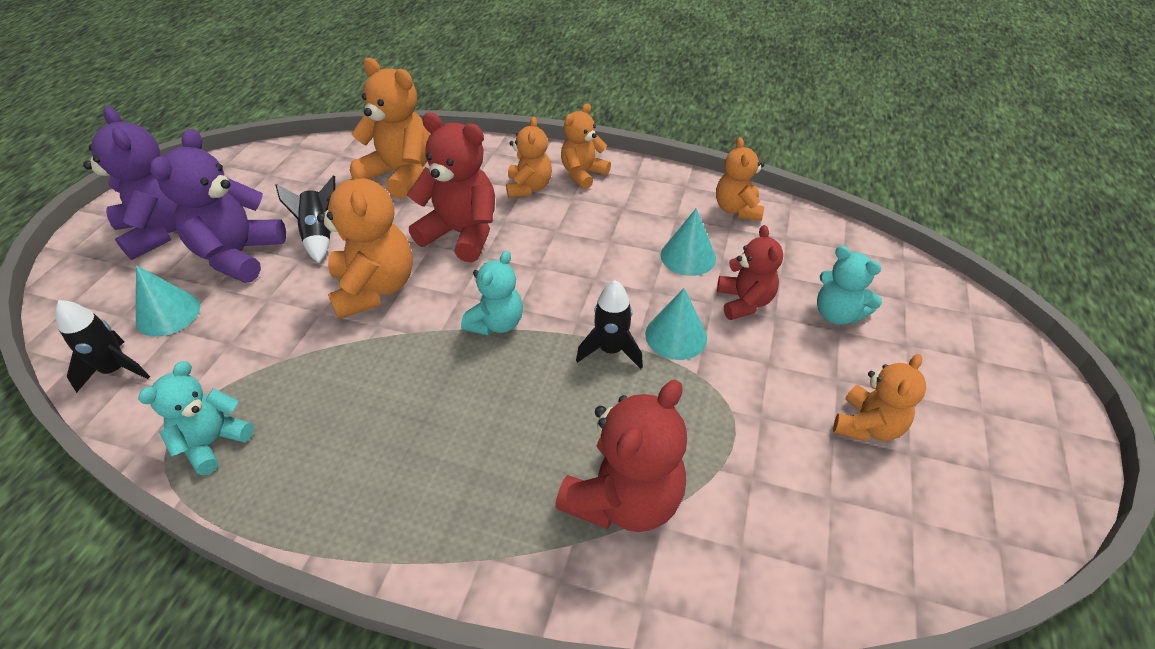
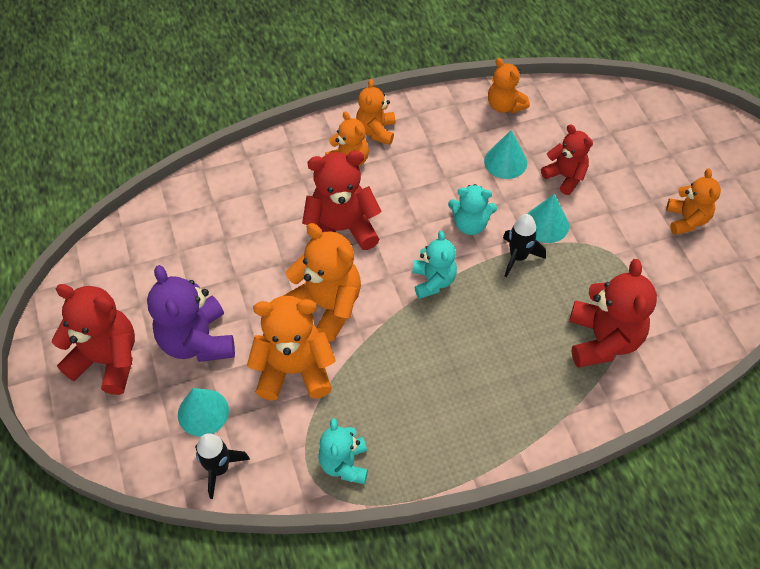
camera: 35 degrees left, 10 degrees up
(161, 231) = (107, 360): purple teddy bear -> red teddy bear
(319, 235) = (239, 290): black rocket -> none
(401, 174) = (241, 205): orange teddy bear -> orange teddy bear (294, 370)
(837, 314) = (622, 155): turquoise teddy bear -> turquoise teddy bear (470, 224)

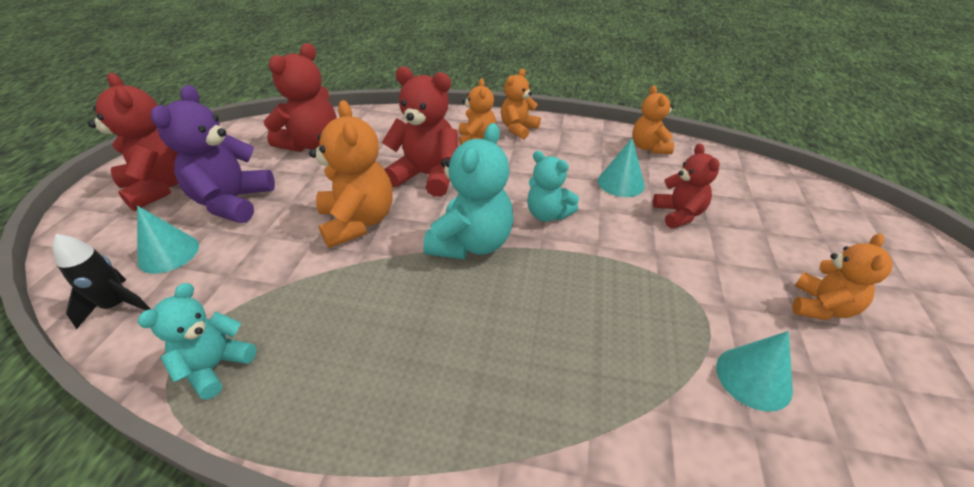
camera: 30 degrees right, 15 degrees down
(294, 370) = (275, 257): orange teddy bear -> none
(433, 281) = (471, 243): turquoise teddy bear -> turquoise teddy bear, size x1.60
(518, 257) = (577, 259): black rocket -> none
(546, 224) = (630, 244): turquoise cone -> turquoise cone (753, 378)
(603, 340) = (626, 389): red teddy bear -> red teddy bear (312, 144)

